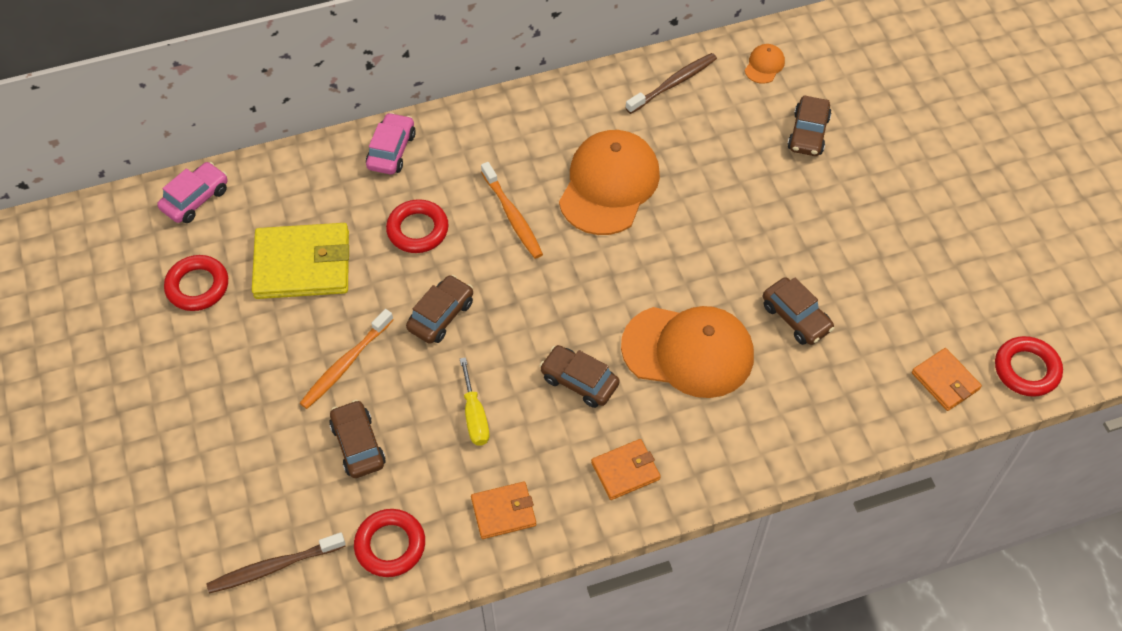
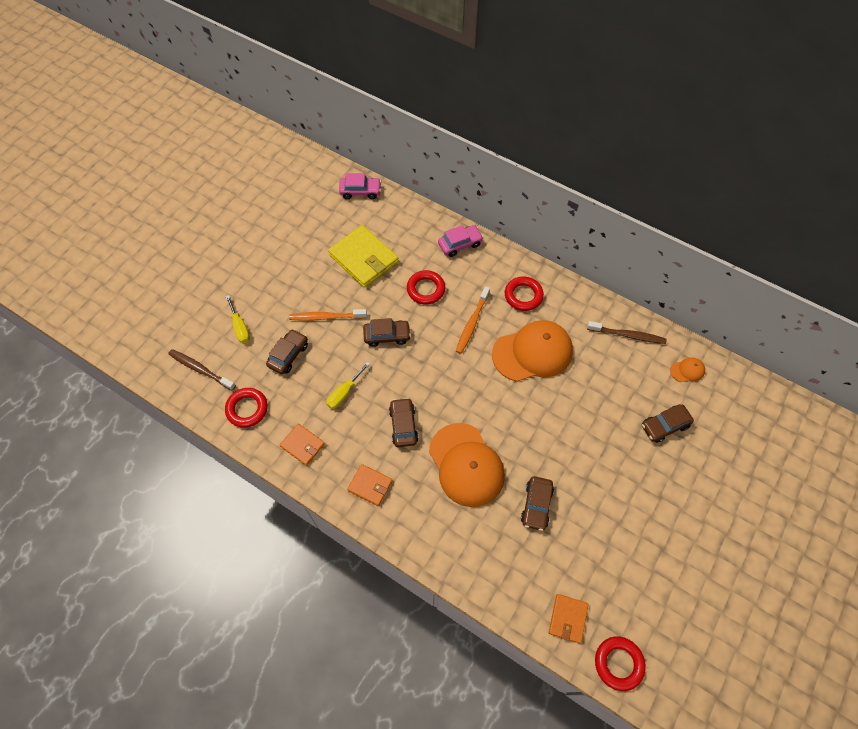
camera: 50 degrees right, 5 degrees up
(197, 286) = (316, 228): red ring -> red ring (523, 295)
(256, 476) = (240, 327): none -> yellow screwdriver

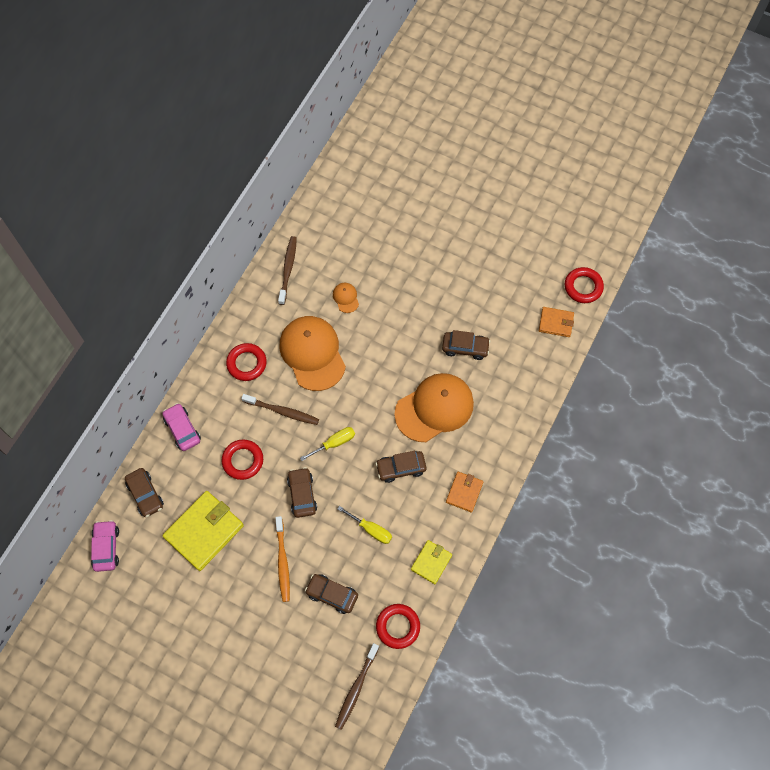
camera: 95 degrees left, 5 degrees up
(240, 327) = (301, 656): yellow screwdriver -> yellow screwdriver (334, 443)
(302, 445) = (431, 562): orange wallet -> yellow wallet
(472, 323) = (282, 411): orange toothbrush -> brown toothbrush
(664, 426) = (379, 243): brown car -> brown car (145, 494)
(687, 370) = (322, 221): orange cap -> orange cap (346, 298)

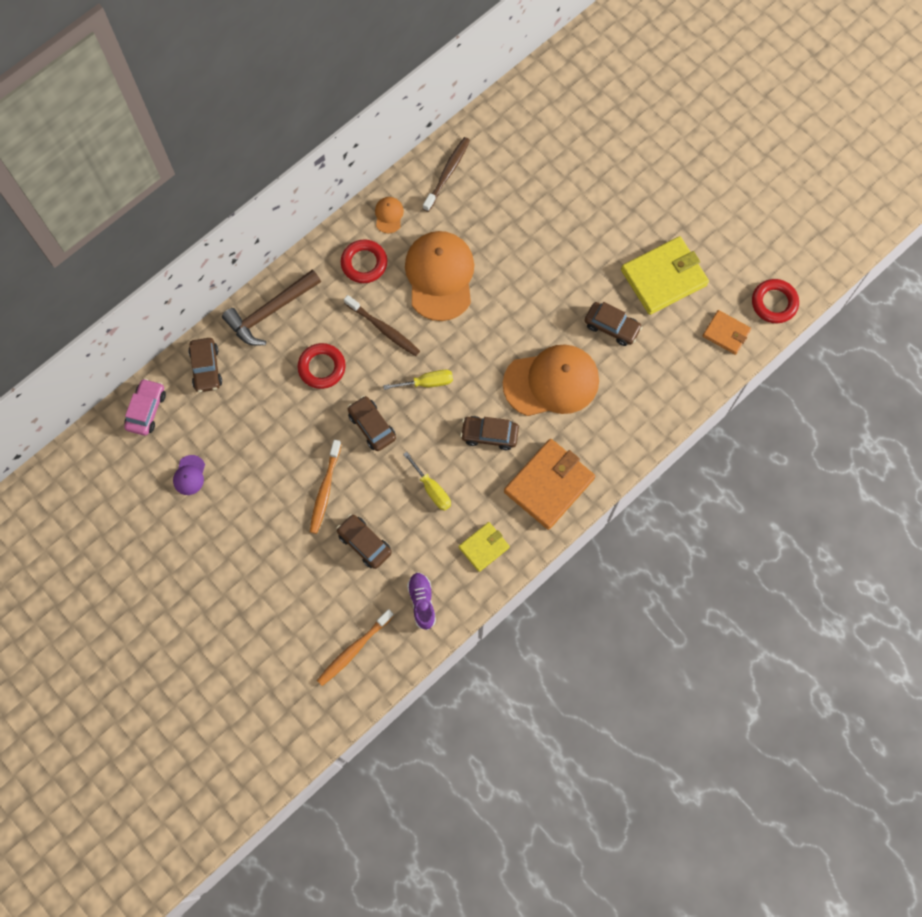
camera: 20 degrees right, 5 degrees up
(163, 590) = (189, 475): none -> purple cap
(182, 429) = (270, 312): pink car -> brown hammer
(204, 531) = (254, 428): yellow wallet -> yellow wallet (663, 277)
(302, 494) = (372, 426): brown car -> brown car turned 45 degrees counterclockwise
(346, 298) = (499, 226): orange cap -> orange cap (389, 215)
(356, 688) = (354, 649): brown toothbrush -> orange toothbrush
(398, 626) = (422, 602): red ring -> purple shoe
(464, 492) = (549, 485): orange wallet -> orange wallet, size x1.83

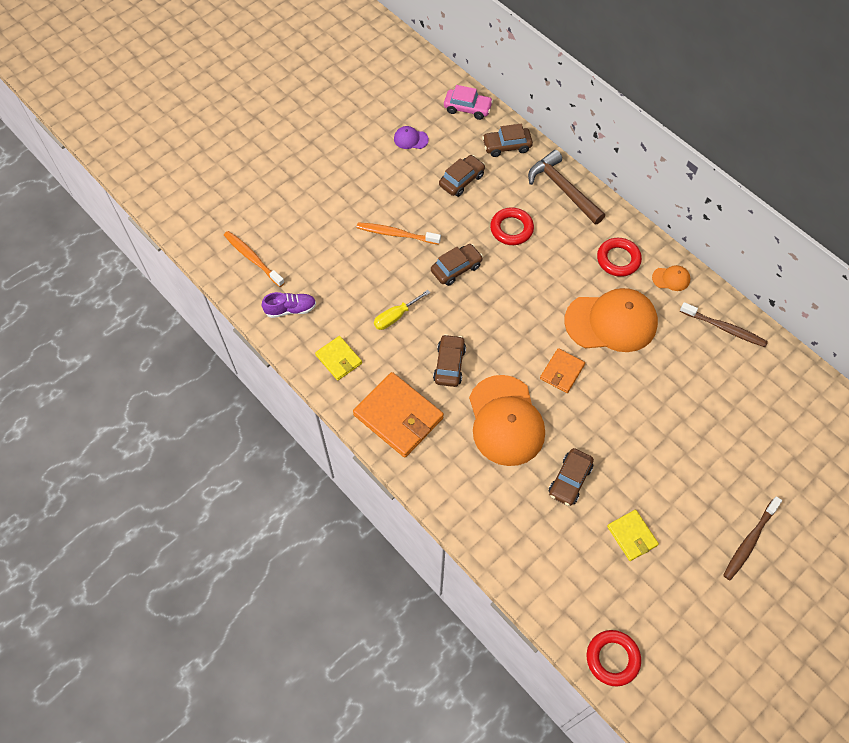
camera: 90 degrees right, 10 degrees down
(364, 543) = (347, 264): brown car -> brown car (461, 180)
(383, 329) = (553, 276): brown toothbrush -> brown toothbrush (750, 541)
(427, 382) = (500, 312): yellow screwdriver -> none
(663, 277) = (632, 536): yellow wallet -> yellow wallet, size x0.55
(726, 333) = (571, 601): orange wallet -> orange wallet (562, 372)

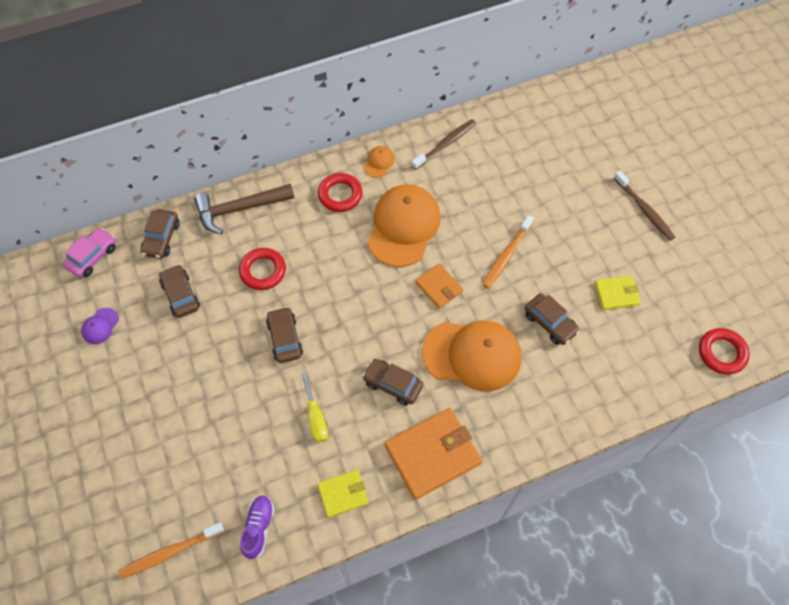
camera: 70 degrees left, 0 degrees up
(396, 234) = (215, 382): orange toothbrush -> orange toothbrush (507, 255)

